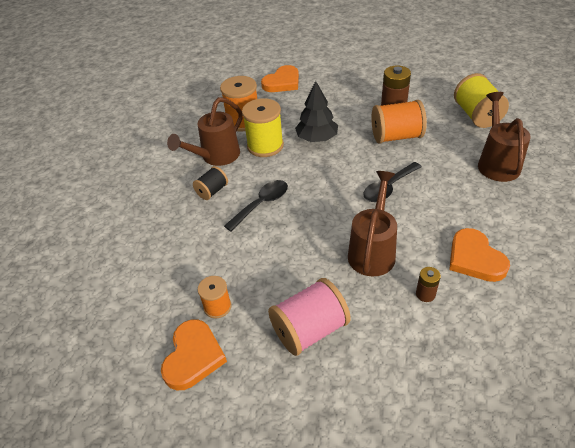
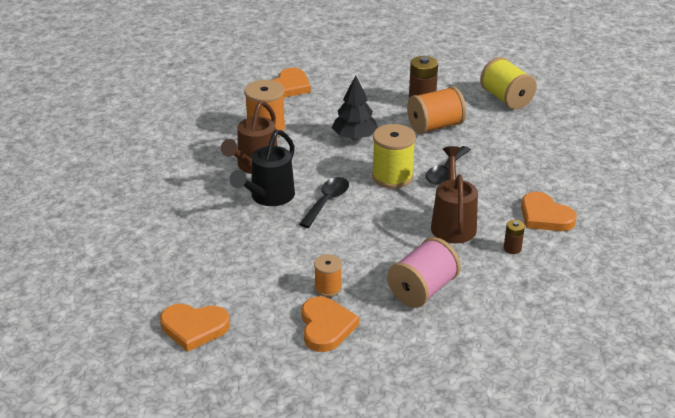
camera: 20 degrees left, 10 degrees down
(74, 329) = (194, 328): none -> orange heart
(212, 191) = (268, 197): black spool -> black watering can
(265, 146) = (303, 150): yellow spool -> yellow spool (392, 176)
(497, 162) = (539, 138): brown watering can -> none

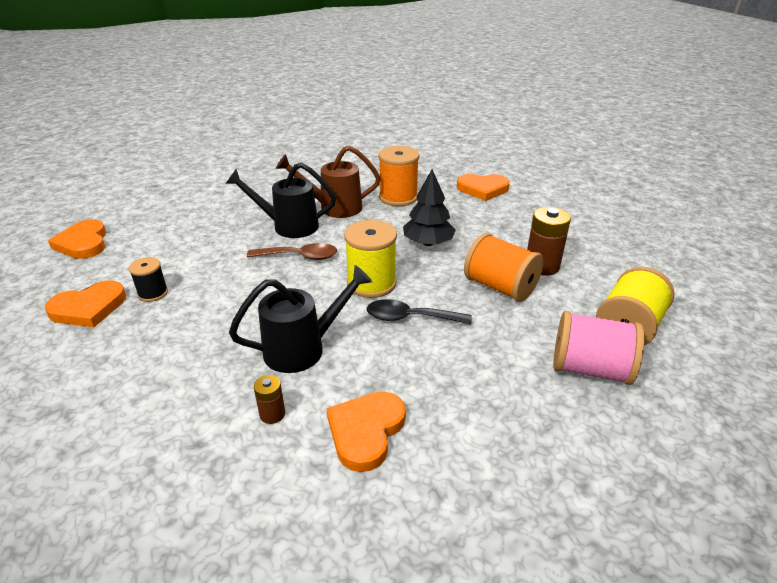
camera: 65 degrees right, 0 degrees up
(327, 202) = (299, 257): black spoon -> brown spoon
(328, 288) = (153, 293): orange spool -> black spool
(422, 290) = (162, 356): pink spool -> pink spool (590, 369)
(453, 223) = (303, 348): brown watering can -> black watering can

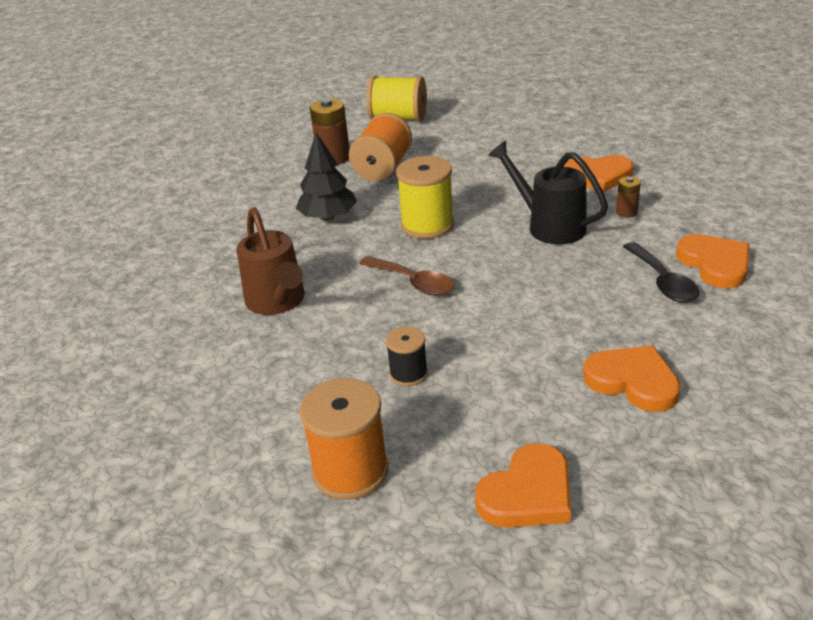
camera: 110 degrees left, 0 degrees up
(153, 293) = (565, 349): black spool -> black spool (408, 374)
(288, 226) = (349, 318): black watering can -> none
(299, 257) = (413, 282): brown spoon -> brown spoon turned 150 degrees clockwise
(398, 197) = (224, 264): orange spool -> orange spool (350, 471)
(410, 318) = (462, 193): black spoon -> black spoon (662, 281)
(483, 189) = (175, 216): orange heart -> orange heart (715, 264)
(590, 369) = (458, 124): pink spool -> none

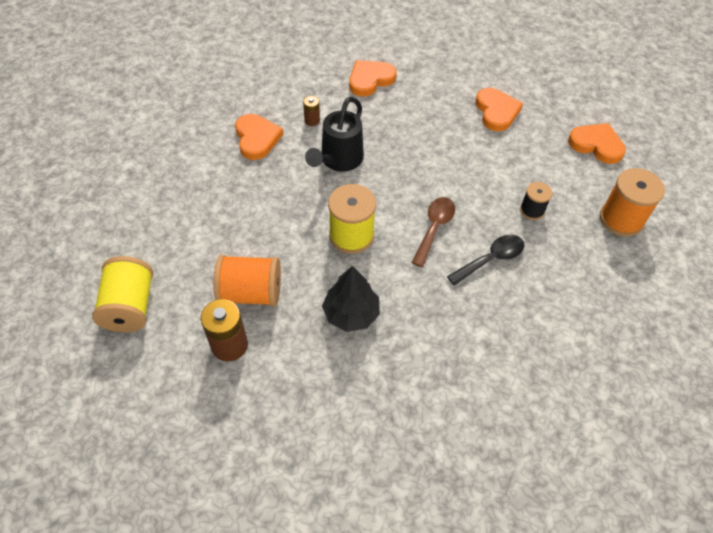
camera: 110 degrees left, 20 degrees up
(278, 302) = (486, 310): brown watering can -> none
(633, 381) = (496, 111): orange heart -> orange heart turned 150 degrees clockwise
(662, 281) = (396, 102): black spoon -> black spoon (491, 259)

